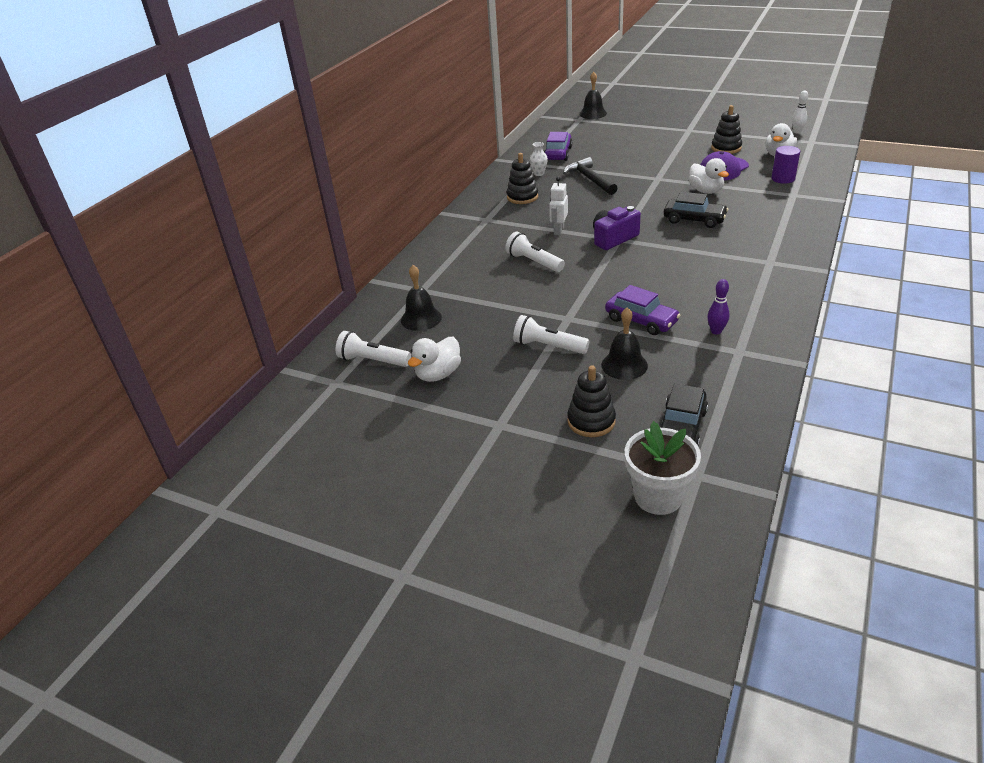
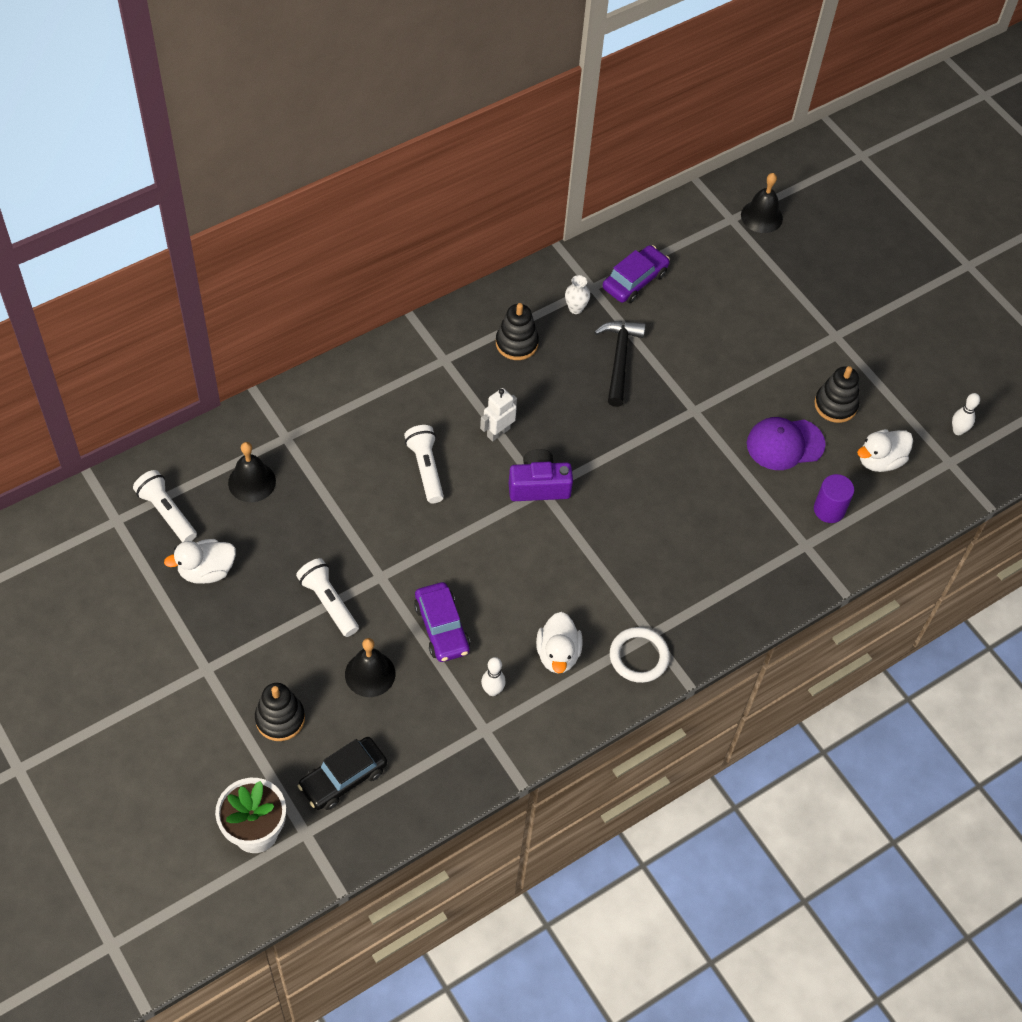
camera: 25 degrees right, 20 degrees up
(694, 220) = (652, 513): black car -> none
(706, 191) = (720, 471): white duck -> white duck (558, 654)
(716, 331) = (492, 690): purple bowling pin -> white bowling pin
(778, 273) = (639, 656): none -> white ring

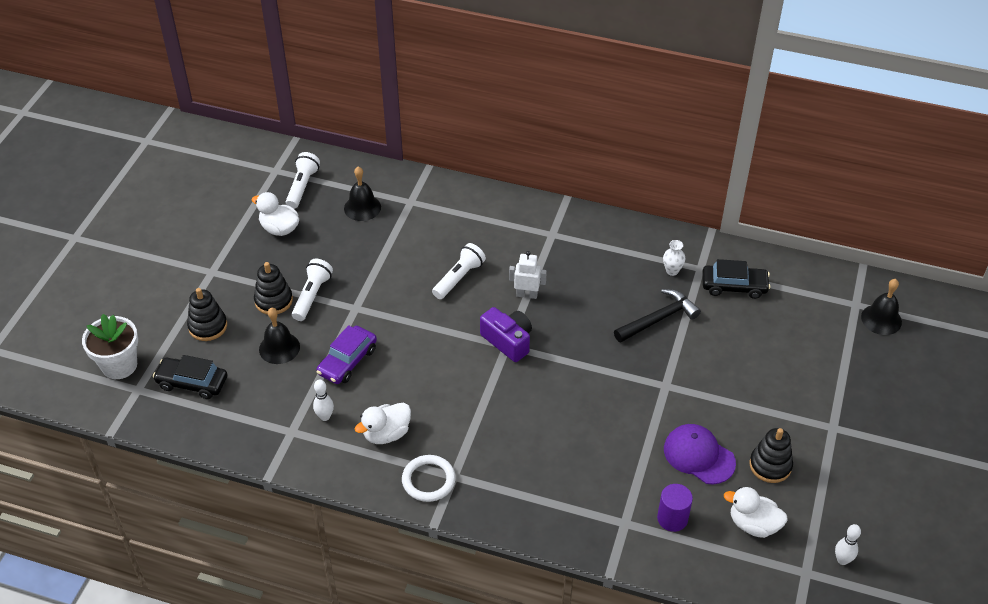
camera: 55 degrees right, 10 degrees down
(516, 343) = (607, 260): black stacking toy -> black stacking toy (273, 300)
(635, 280) = (734, 286): purple car -> black car

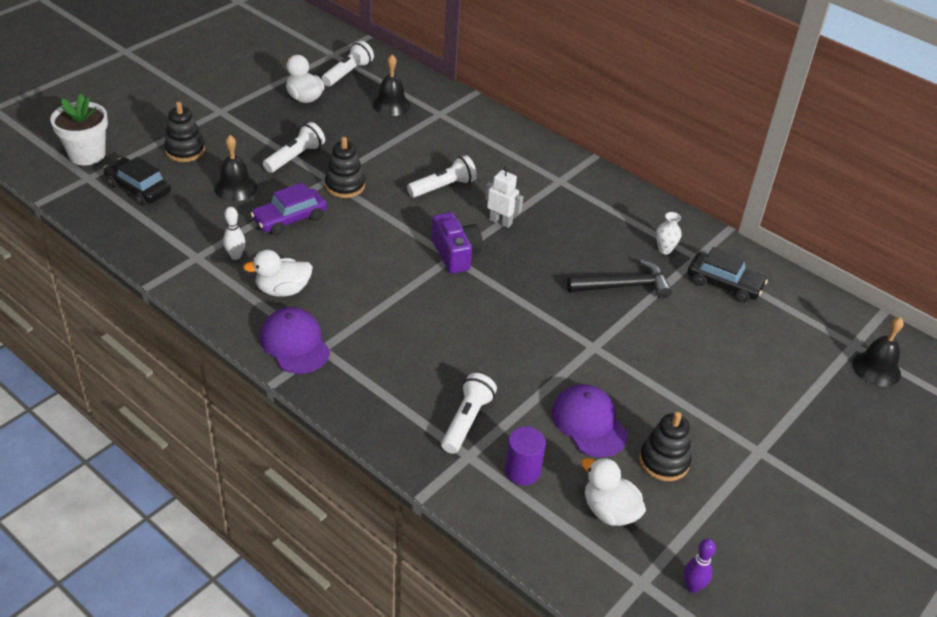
camera: 20 degrees right, 5 degrees down
(273, 300) = (258, 150): black stacking toy -> black stacking toy (345, 186)
(428, 480) = (295, 343): white ring -> purple cap
(606, 493) = (466, 421): none -> white flashlight
(842, 560) = (692, 587): white bowling pin -> purple bowling pin

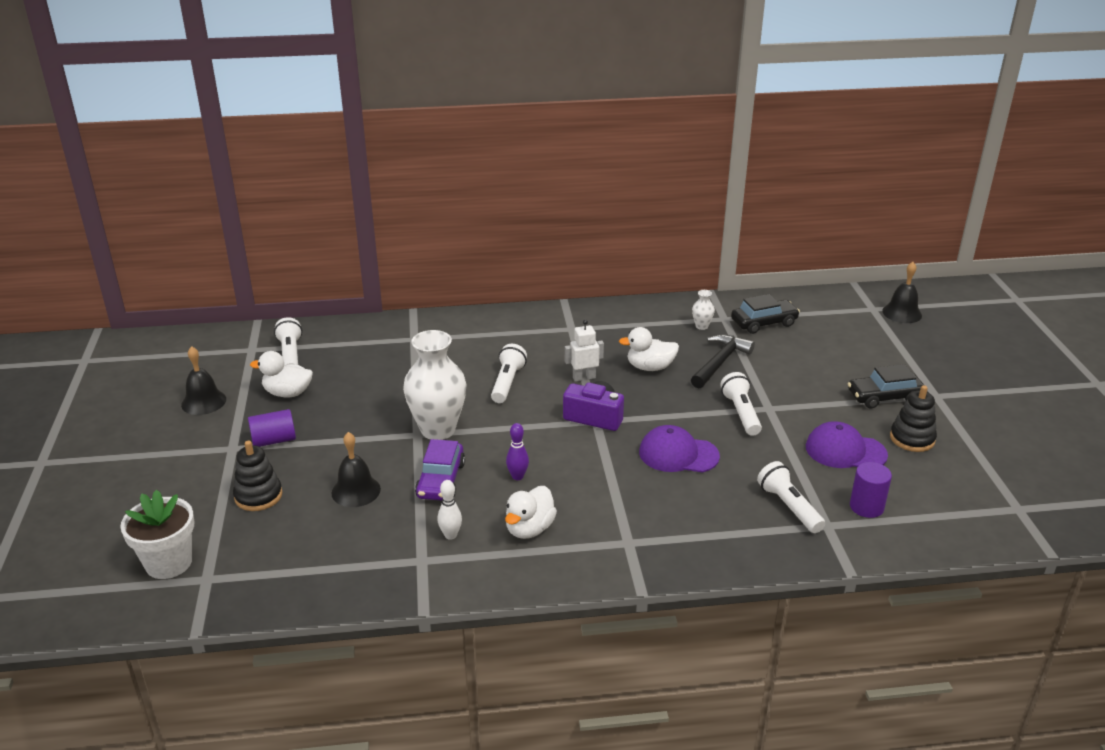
camera: 45 degrees left, 10 degrees down
(138, 189) = (272, 552): black car -> black car (884, 397)
(247, 122) = (274, 440): none -> purple cylinder
(295, 157) = (362, 437): white flashlight -> white flashlight (741, 413)
(295, 343) = (605, 554): purple cap -> purple cap (678, 454)
(345, 186) = (438, 430): black stacking toy -> white vase
(391, 105) = (367, 355): black bell -> black bell (203, 402)
(609, 511) = (940, 487): white duck -> white duck (650, 367)
(692, 587) = (1038, 489): purple bowling pin -> purple bowling pin (517, 476)

